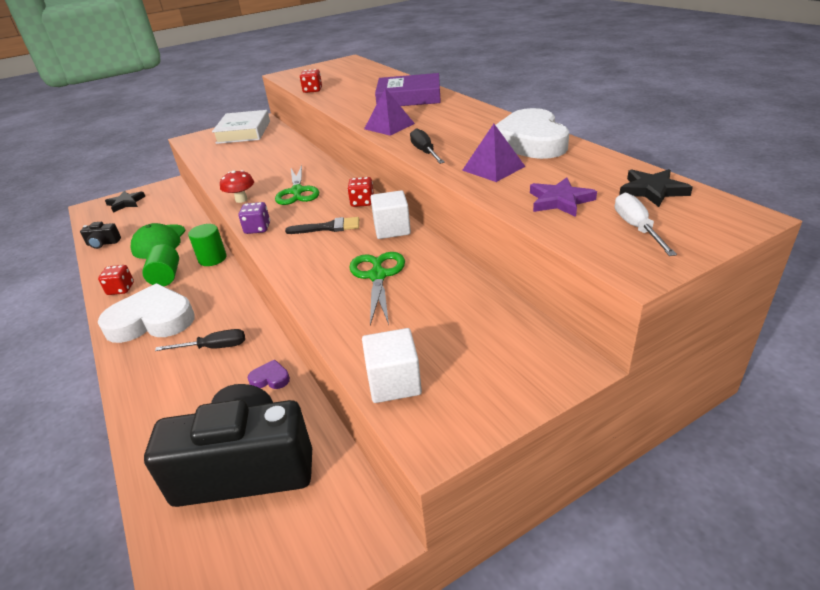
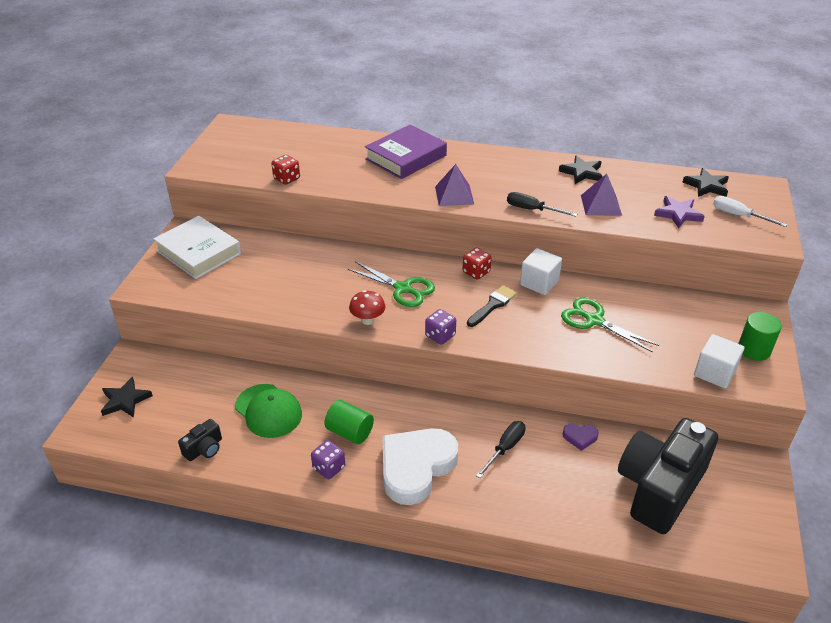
camera: 50 degrees left, 5 degrees up
(121, 289) = (329, 468): red dice -> purple dice
(212, 259) = (359, 393): green cylinder -> green cylinder (754, 350)
(270, 378) = (580, 437): purple heart -> purple heart turned 135 degrees counterclockwise
(530, 142) = (582, 172): white heart -> black star

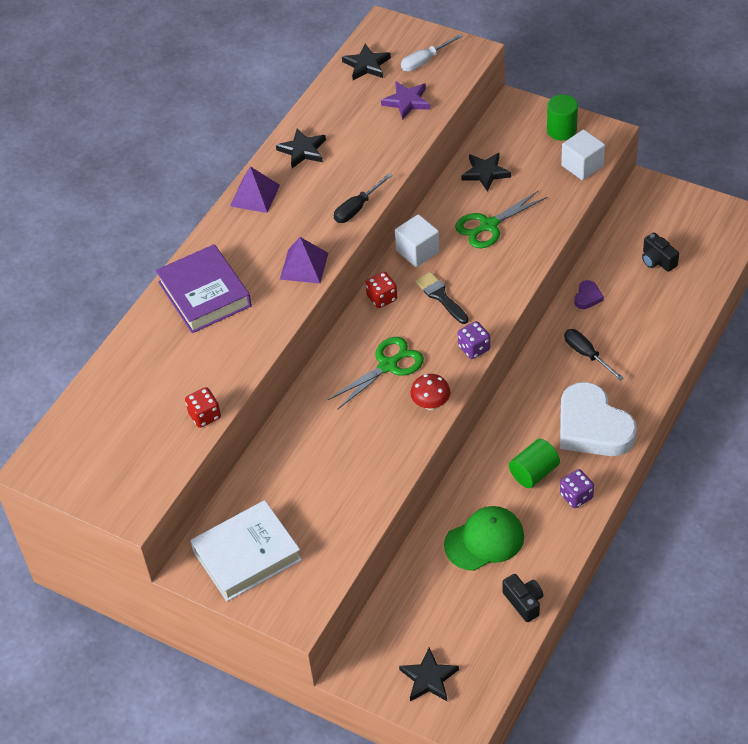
camera: 70 degrees left, 10 degrees up
(601, 205) = (369, 153): purple pyramid -> purple pyramid (255, 195)
(659, 488) = (657, 260): black camera -> black camera, size x0.41
(660, 307) = (485, 173): none -> black star

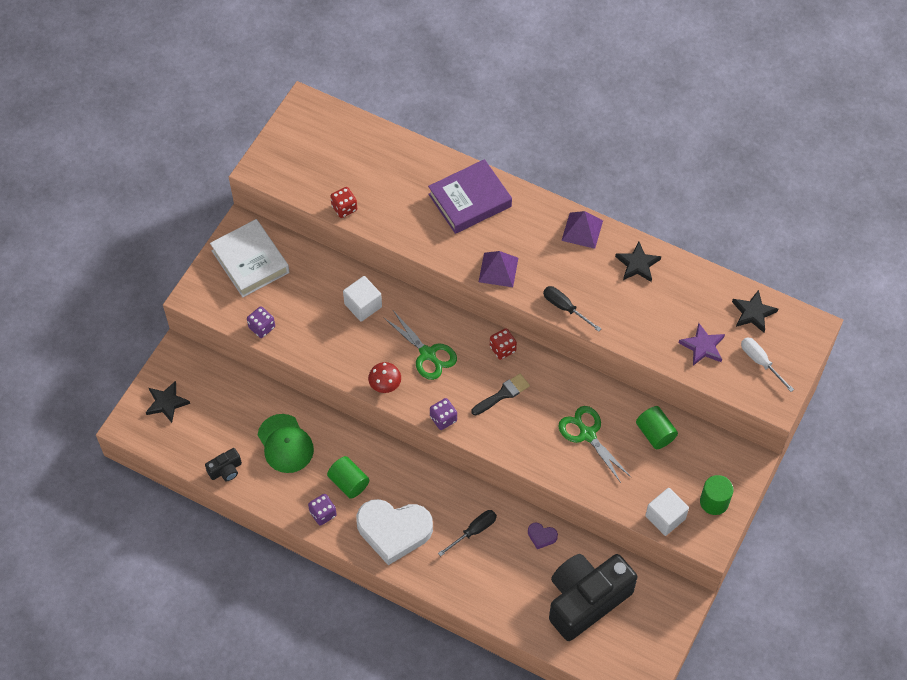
camera: 85 degrees right, 10 degrees up
(347, 535) = (262, 327): none -> purple dice
(417, 251) = (556, 376): white cube -> white cube (363, 305)
(485, 173) = (655, 433): black star -> green cylinder
(592, 427) = (394, 531): white heart -> white heart turned 135 degrees counterclockwise
(657, 260) = (586, 600): black camera -> black camera, size x2.46

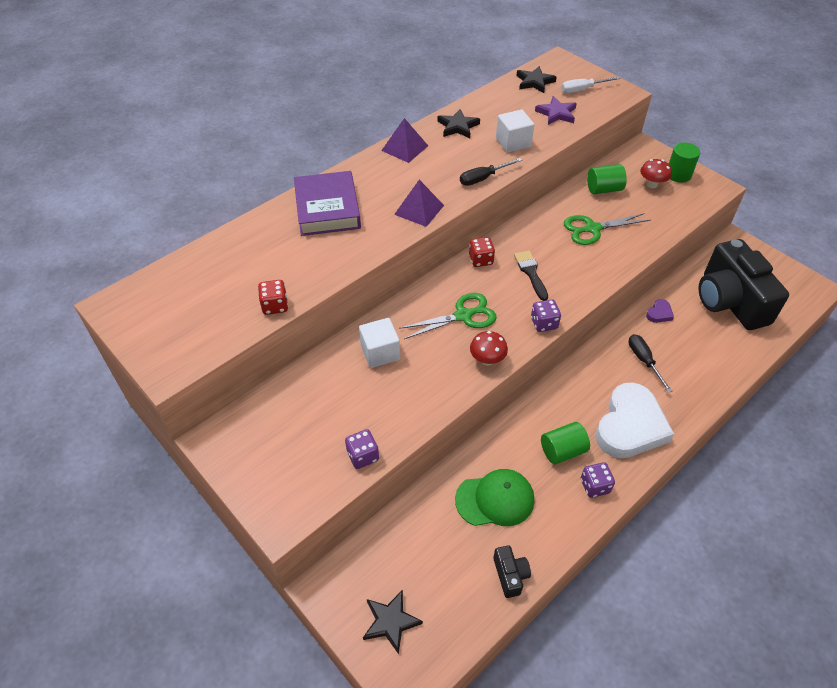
camera: 70 degrees left, 10 degrees down
(250, 261) = (266, 443): white book -> none
(665, 517) = (688, 205): white cube -> white cube (513, 142)
(684, 478) = (652, 184): none -> red mushroom

